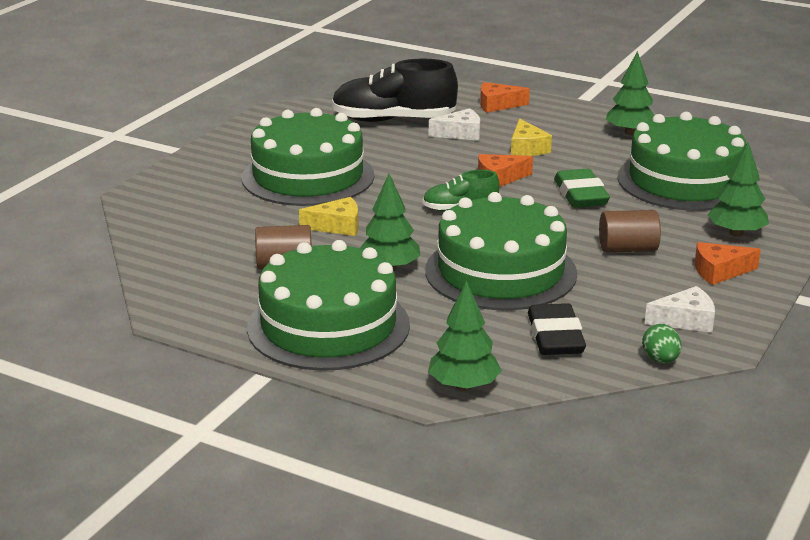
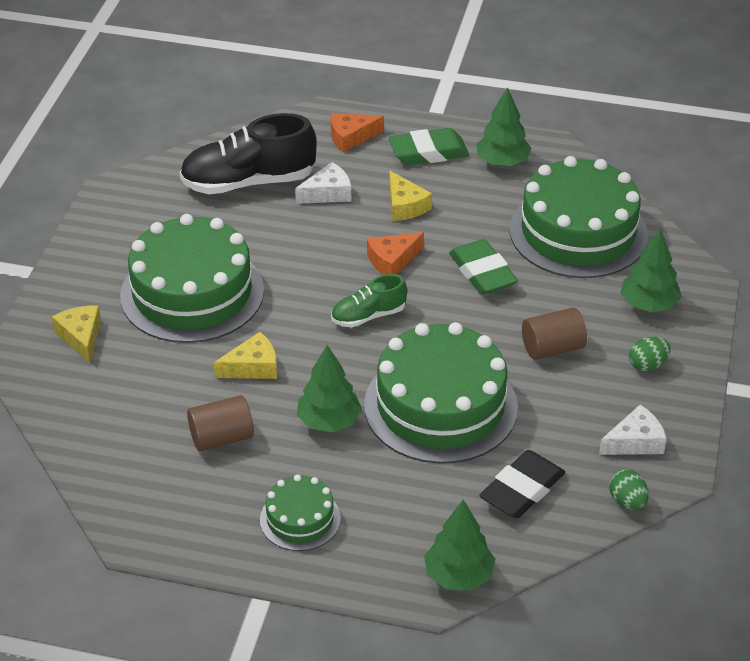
camera: 15 degrees left, 15 degrees up
(196, 190) = (81, 337): none -> yellow cheese
(328, 326) = (300, 519): green cake -> green cake, size x0.49
(555, 337) = (522, 490): black eraser -> black eraser turned 60 degrees clockwise
(564, 120) = (428, 152): none -> green eraser
(719, 271) = (647, 365): orange cheese -> green egg

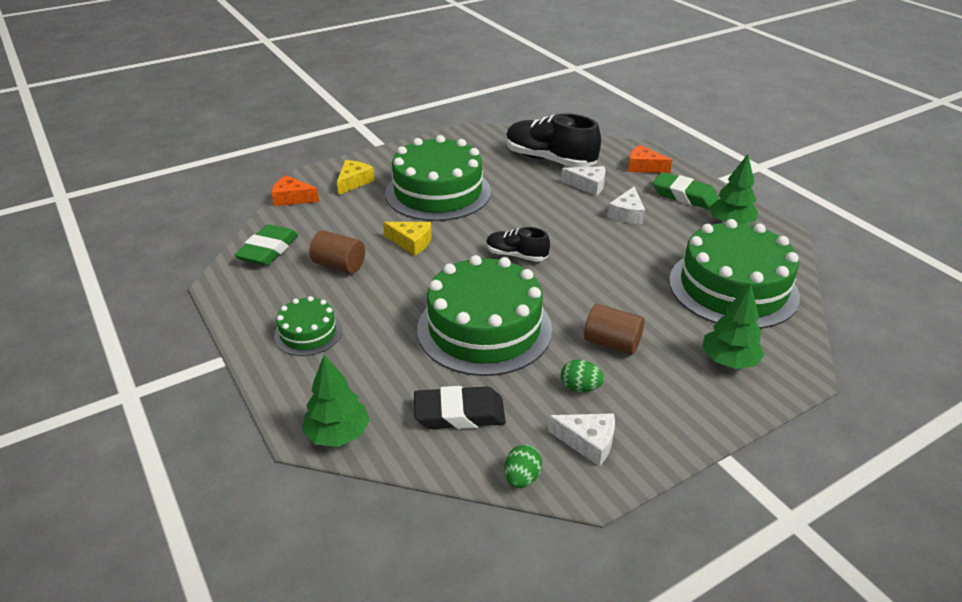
camera: 45 degrees right, 5 degrees down
(329, 421) = (407, 294): green tree -> none
(368, 316) = (516, 255): green shoe -> black shoe
(392, 260) = (575, 236): orange cheese -> orange cheese (292, 198)
(405, 206) = (627, 214): yellow cheese -> white cheese
(482, 273) = (626, 273): green eraser -> green eraser (268, 250)
(647, 365) = (672, 398): green egg -> green egg (580, 387)

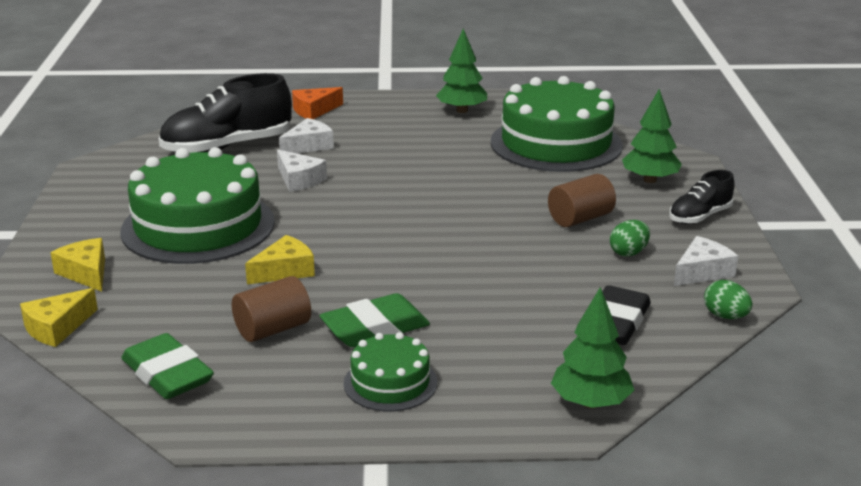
camera: 60 degrees left, 10 degrees down
(292, 198) = (57, 328): orange cheese -> yellow cheese
(484, 328) = (495, 273): green cake -> none
(516, 255) = (388, 220): black shoe -> black shoe (700, 216)
(627, 214) = (387, 145): white cheese -> white cheese (299, 180)
(684, 196) = (391, 112): green eraser -> green eraser (375, 328)

